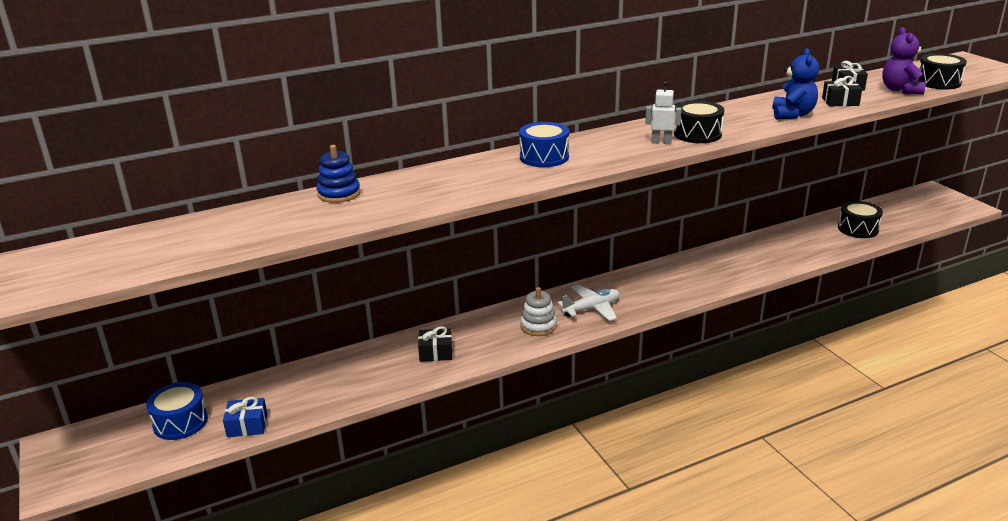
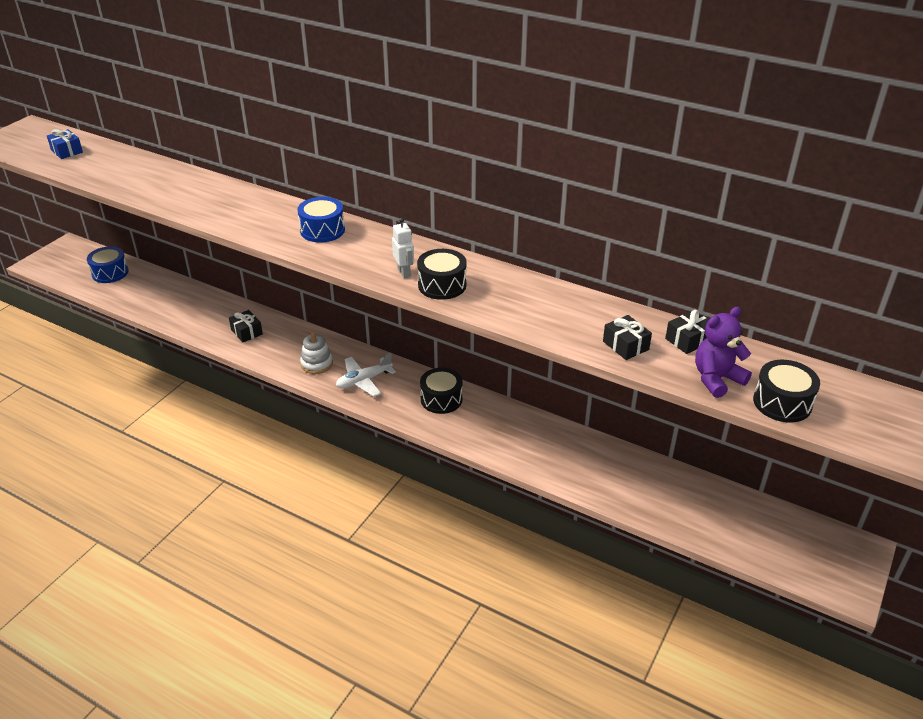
camera: 55 degrees right, 10 degrees up
(247, 425) = (120, 297): blue gift -> blue gift (67, 151)
(339, 194) = (192, 179): blue stacking toy -> none
(591, 308) = (364, 381): white plane -> white plane turned 120 degrees clockwise
(792, 115) = (551, 324): blue teddy bear -> none
(858, 229) = (680, 505): black drum -> black drum (441, 399)

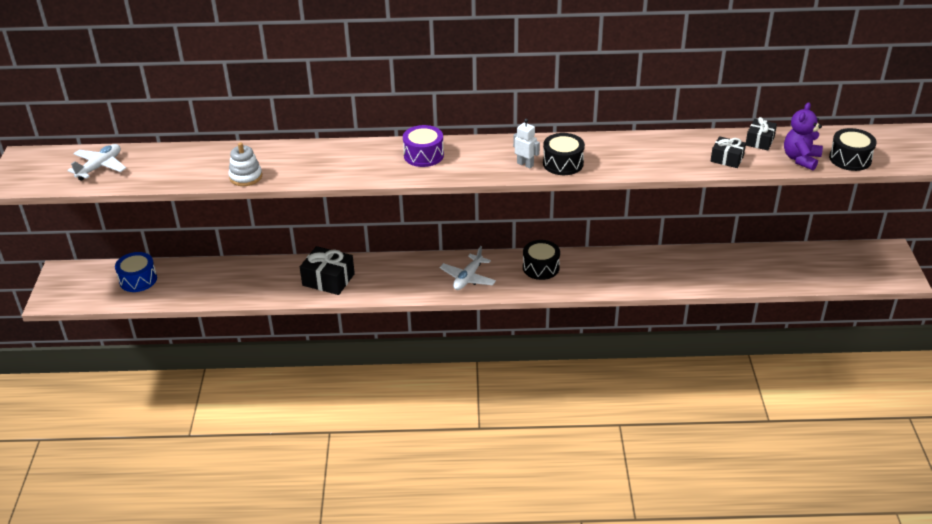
camera: 30 degrees left, 0 degrees up
(67, 151) = (100, 167): blue gift -> white plane
(246, 332) = (328, 280): black gift -> black gift, size x1.63
(317, 364) = (416, 281): white stacking toy -> white stacking toy (246, 177)
(322, 230) = (423, 155): blue drum -> purple drum

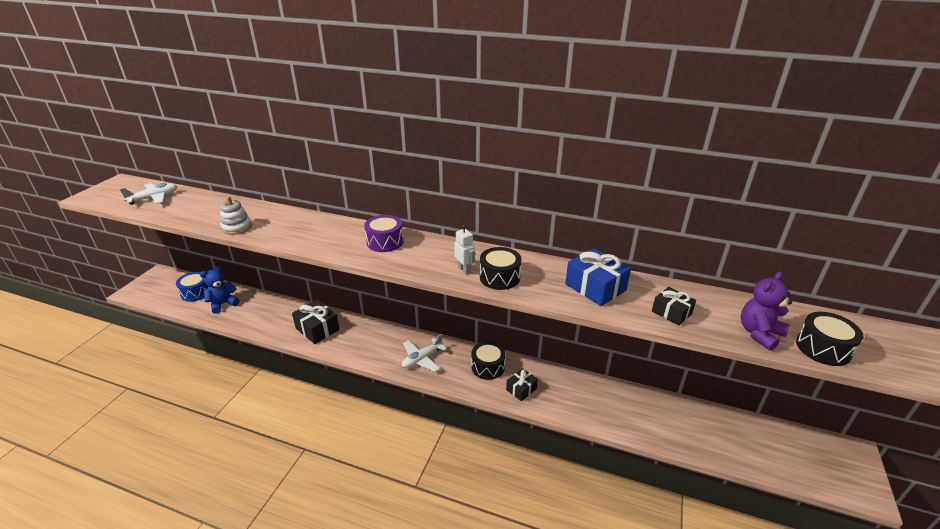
camera: 20 degrees right, 5 degrees down
(187, 283) = (223, 304): none -> blue teddy bear
(653, 152) = (595, 287): none -> blue gift
(759, 141) = (717, 302): black gift -> black gift (521, 389)

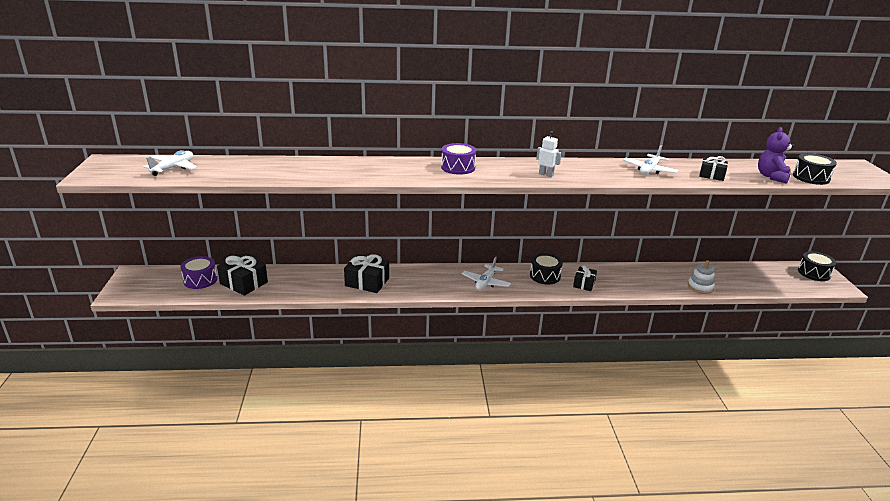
camera: 25 degrees left, 5 degrees down
(196, 292) = (200, 280): blue drum -> purple drum
(223, 304) = (244, 283): blue teddy bear -> black gift
(237, 227) = (304, 177): white stacking toy -> white stacking toy (700, 287)
(499, 277) = (577, 175): black drum -> black drum (814, 273)
(595, 287) = (649, 170): blue gift -> white plane

